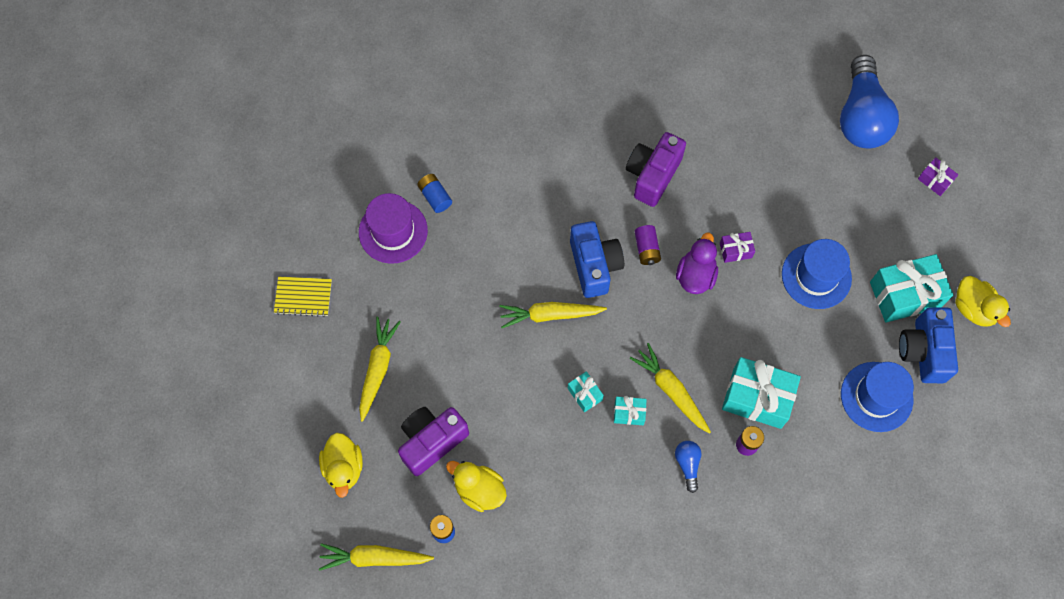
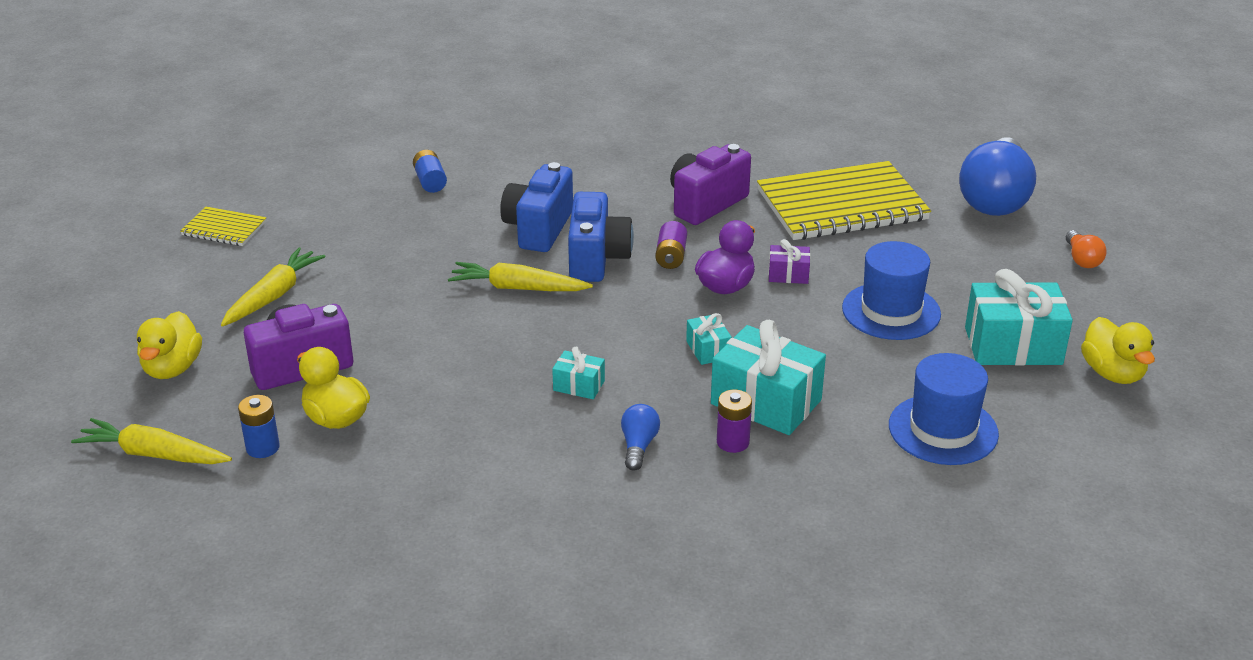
camera: 15 degrees right, 35 degrees down
(393, 231) = (364, 198): purple hat -> none
(585, 394) = (527, 359): turquoise gift -> turquoise gift (708, 350)
(671, 390) = (647, 375): yellow carrot -> none
(752, 153) = (842, 205): none -> yellow notebook
(923, 351) = (1026, 400): blue camera -> blue camera (538, 229)
(935, 180) = (1082, 259): purple gift -> orange light bulb

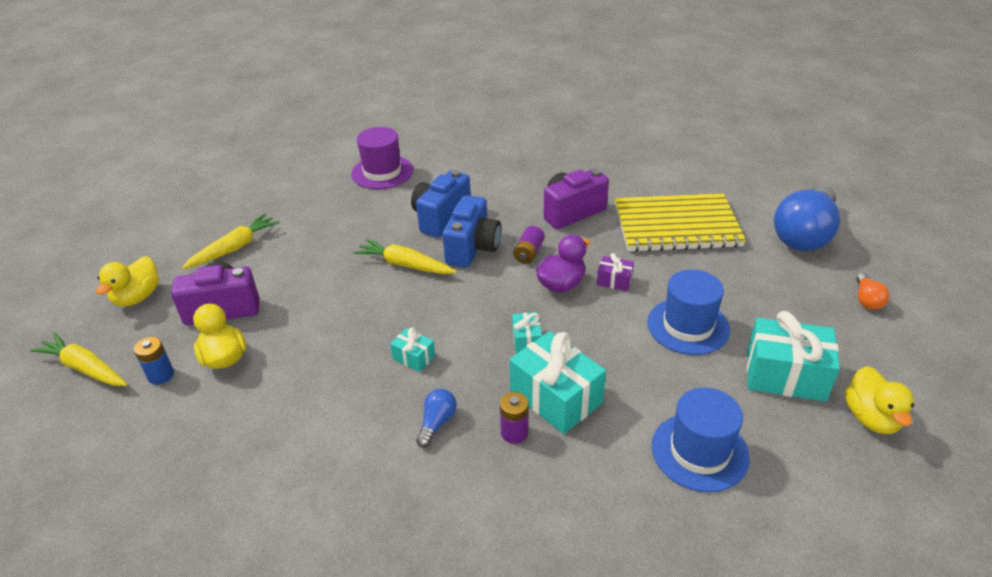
camera: 15 degrees right, 5 degrees up
(224, 229) = (230, 192): yellow notebook -> none
(430, 181) = (382, 172): blue battery -> purple hat

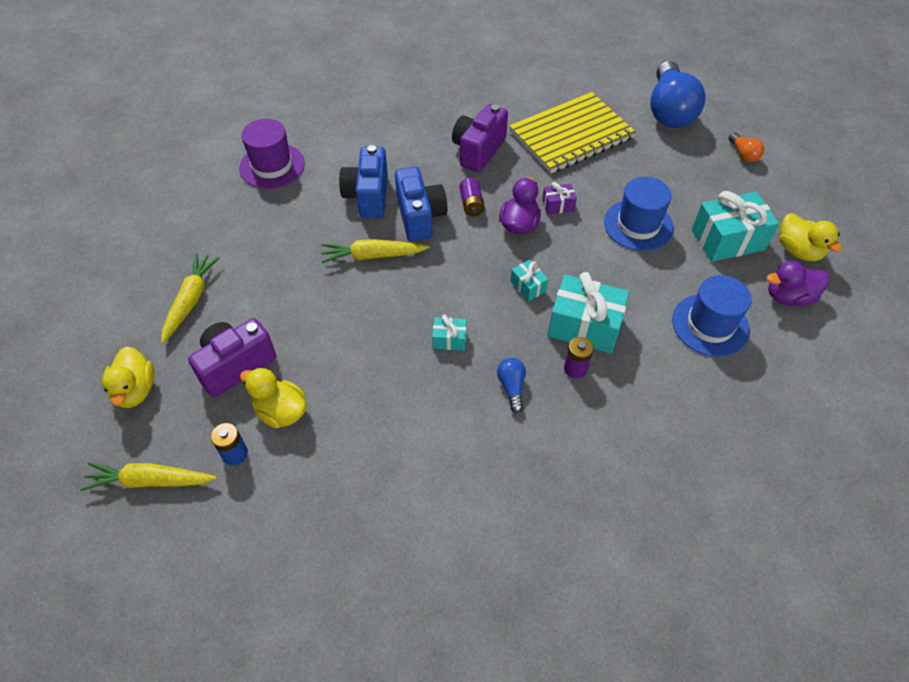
camera: 30 degrees left, 15 degrees up
(823, 461) = (788, 297): none -> purple duck

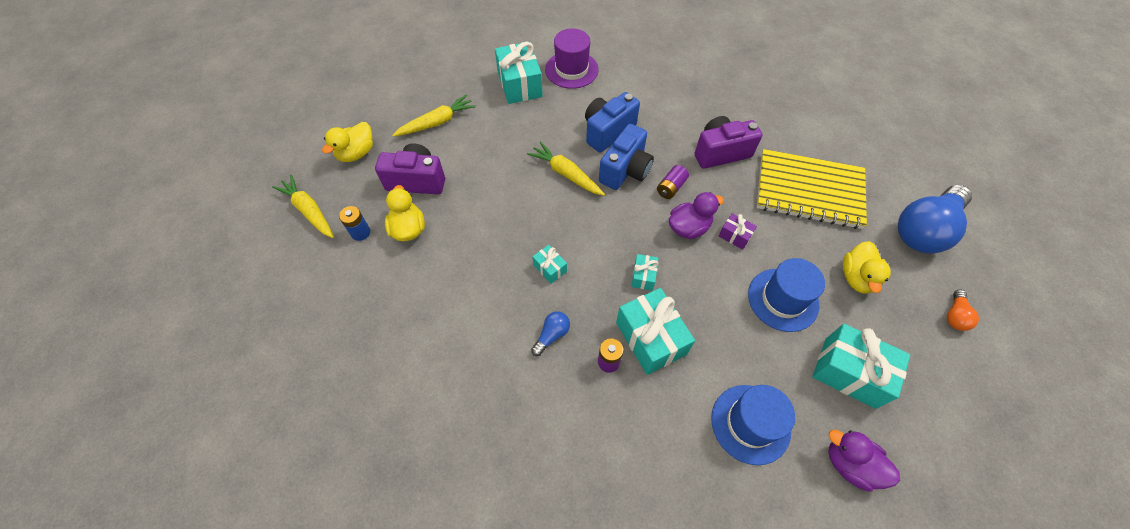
camera: 45 degrees right, 5 degrees up
(236, 211) = (520, 84): none -> turquoise gift
(798, 251) = (908, 436): yellow duck -> yellow duck (857, 277)

